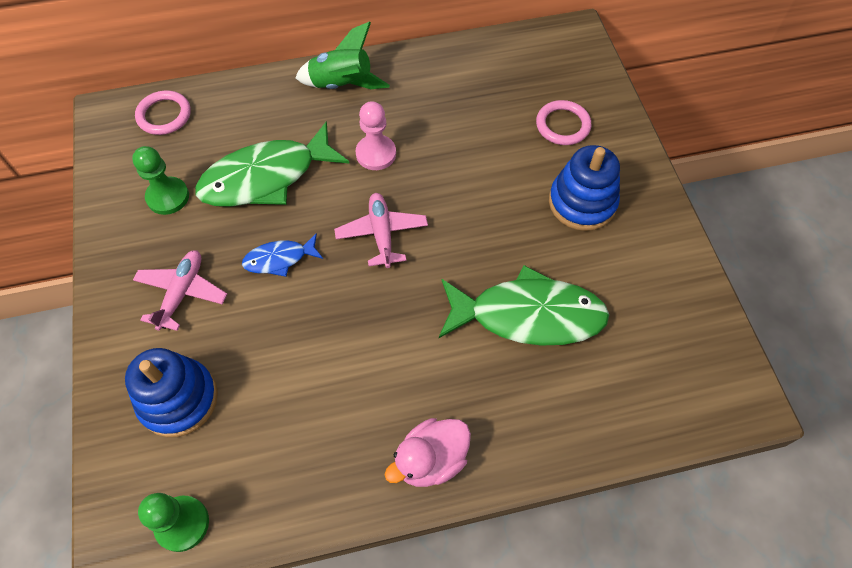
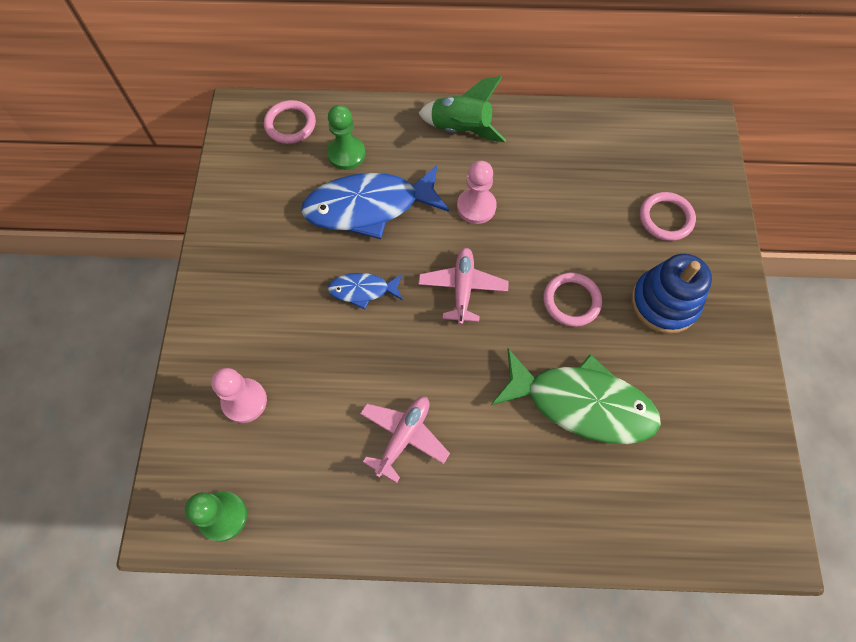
camera: 15 degrees right, 5 degrees up
(168, 197) = (276, 206): green pawn -> green pawn (346, 154)
(178, 399) = (244, 401): blue stacking toy -> pink pawn
(182, 293) = (269, 301): pink plane -> pink plane (403, 437)
(266, 177) = (369, 207): green fish -> blue fish
(431, 460) = (455, 519): pink duck -> none
(493, 221) = (571, 301): none -> pink ring

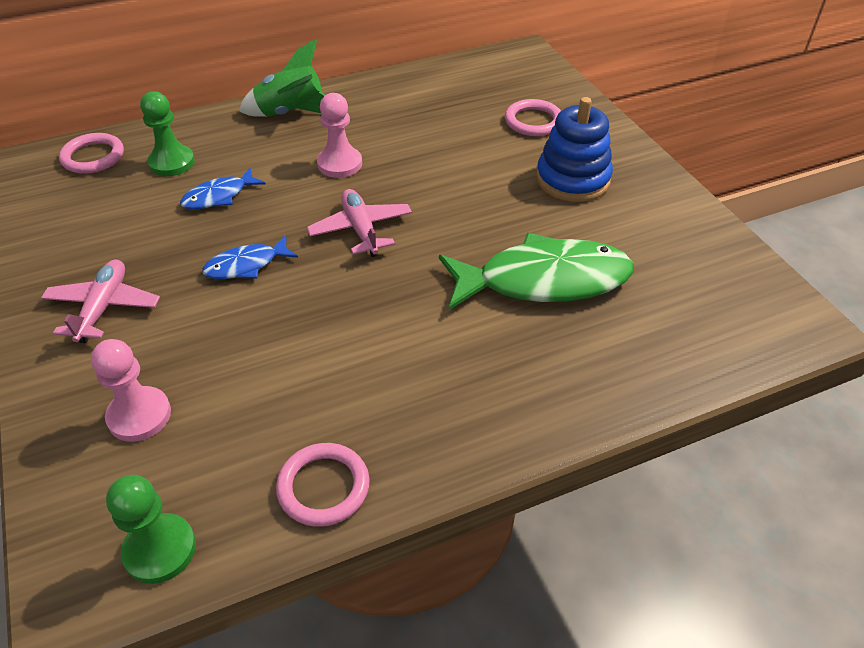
camera: 25 degrees left, 20 degrees down
(369, 207) = (219, 196): blue fish -> blue fish, size x0.49
(403, 437) = (363, 378): pink plane -> pink plane (103, 307)
(571, 301) = (482, 205): pink ring -> pink ring (323, 487)

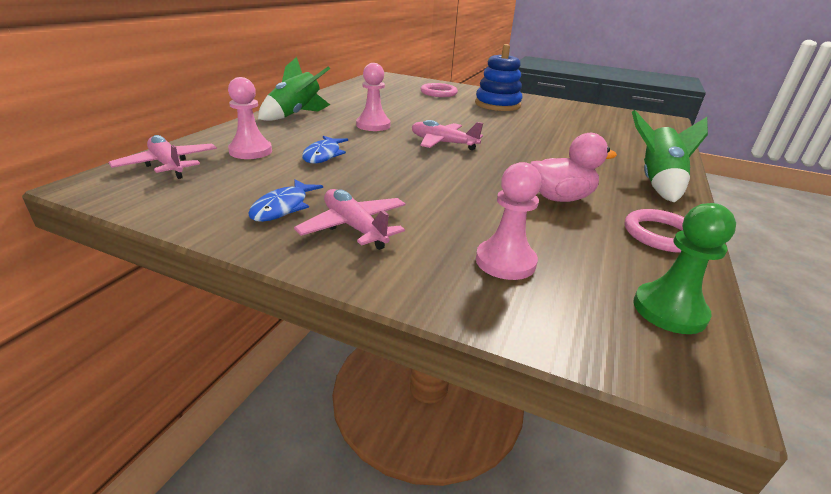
camera: 45 degrees left, 15 degrees down
(93, 157) = (168, 165): pink ring -> pink plane
(172, 163) = (250, 151): green pawn -> pink pawn
(246, 265) = (411, 175): blue fish -> blue fish (283, 207)
(324, 379) = (560, 198): none -> pink duck
(484, 427) = (656, 183): none -> green rocket
(544, 280) = (561, 134): green fish -> none

